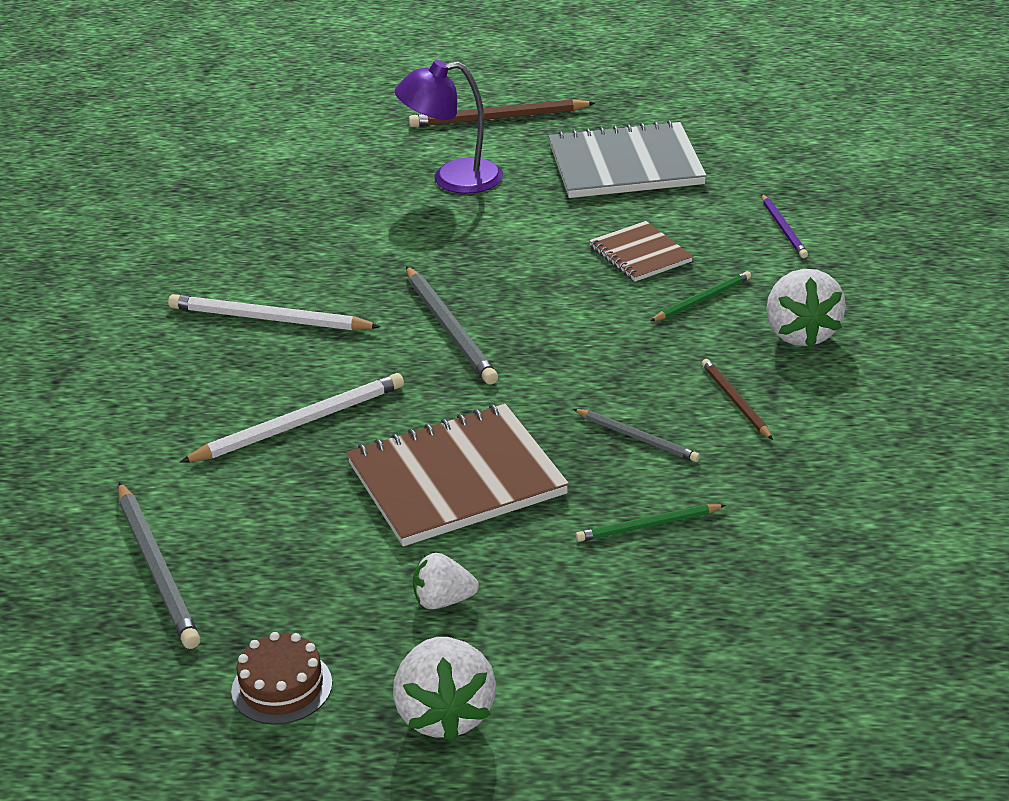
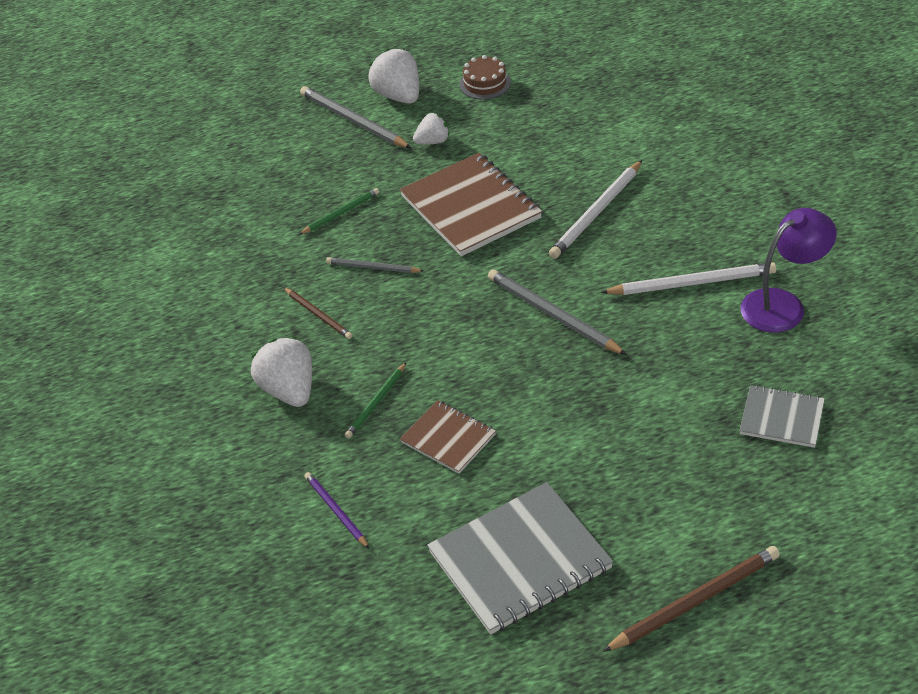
camera: 160 degrees right, 10 degrees up
(157, 568) = (598, 112): grey pencil -> grey pencil (353, 121)
(308, 198) = (781, 418): none -> grey notebook
(453, 179) = (671, 485): purple lamp -> purple lamp (783, 304)
(456, 479) = (471, 207): brown notebook -> brown notebook turned 75 degrees counterclockwise

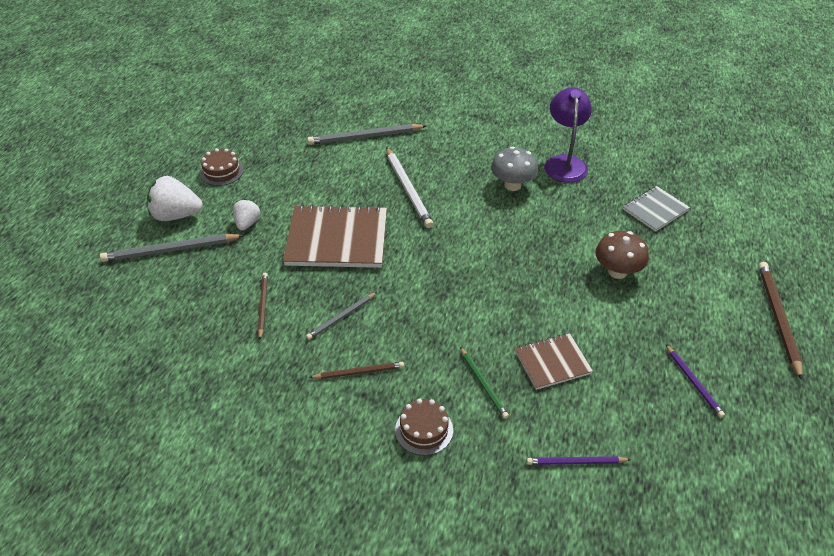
camera: 60 degrees left, 0 degrees up
(289, 390) = (424, 430): white strawberry -> brown cake
(341, 213) = (263, 306): green pencil -> brown pencil
(520, 561) = (694, 382): grey notebook -> purple pencil
(552, 315) = (481, 254): grey pencil -> grey pencil (365, 137)
(635, 430) = (617, 271): none -> brown mushroom
(692, 283) = (512, 185): white pencil -> grey mushroom

